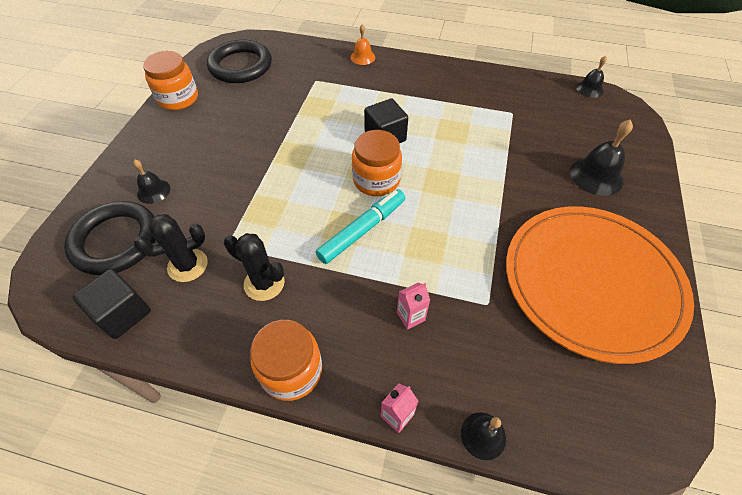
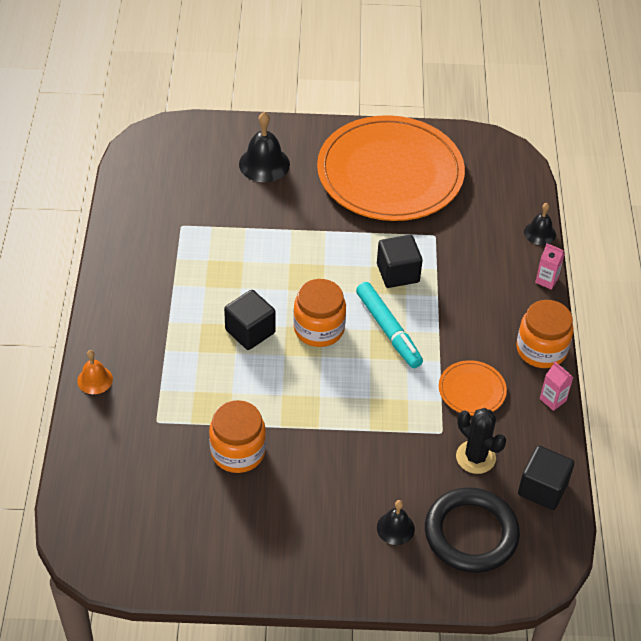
camera: 105 degrees left, 5 degrees down
(178, 98) = (229, 571): orange jar -> orange jar (238, 451)
(241, 66) = (140, 519): black ring -> none
(264, 283) = (472, 390): black cactus -> orange plate
(361, 230) = (388, 329): turquoise marker -> turquoise marker turned 150 degrees counterclockwise
(410, 316) = (465, 282): pink carton -> pink carton (552, 400)
(434, 255) = (398, 273): none -> black cube
(589, 89) = (124, 162): black bell -> none

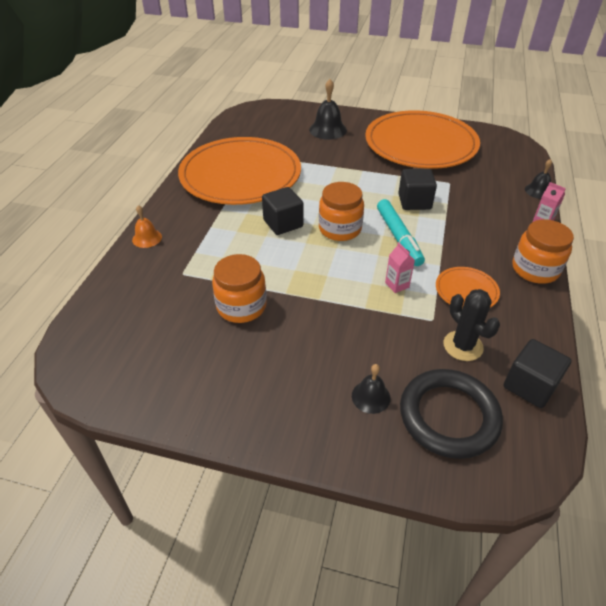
camera: 15 degrees right, 5 degrees down
(173, 262) = (240, 175): none -> orange plate
(552, 400) = (544, 309): pink carton -> pink carton (397, 285)

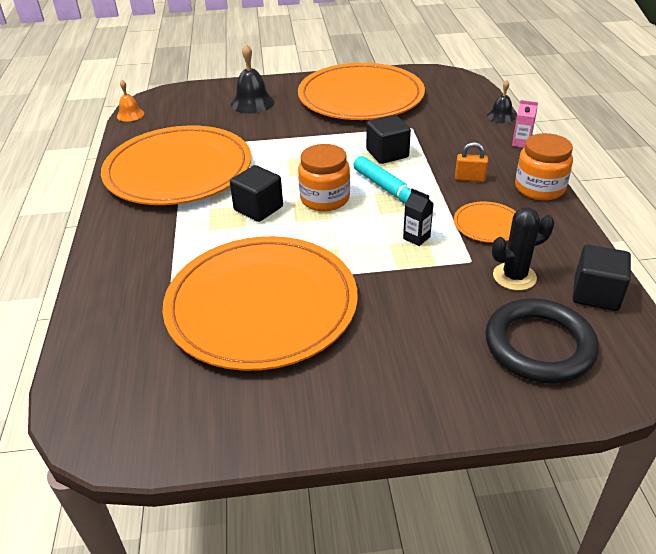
camera: 20 degrees left, 5 degrees down
(147, 238) = (102, 264): orange bell -> orange bell (130, 115)
(241, 306) = (261, 305): orange jar -> orange plate
(371, 396) = (453, 352): black bell -> none
(397, 285) = (416, 238): pink carton -> black carton
(463, 346) = (514, 277): black cactus -> black cactus turned 60 degrees counterclockwise
(475, 243) = (470, 178): none -> orange padlock

